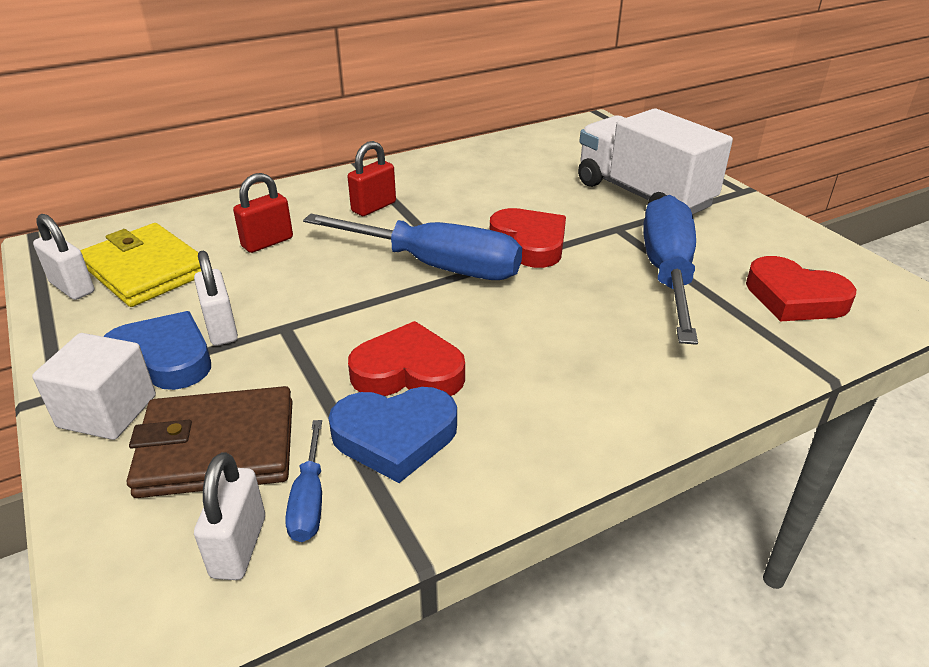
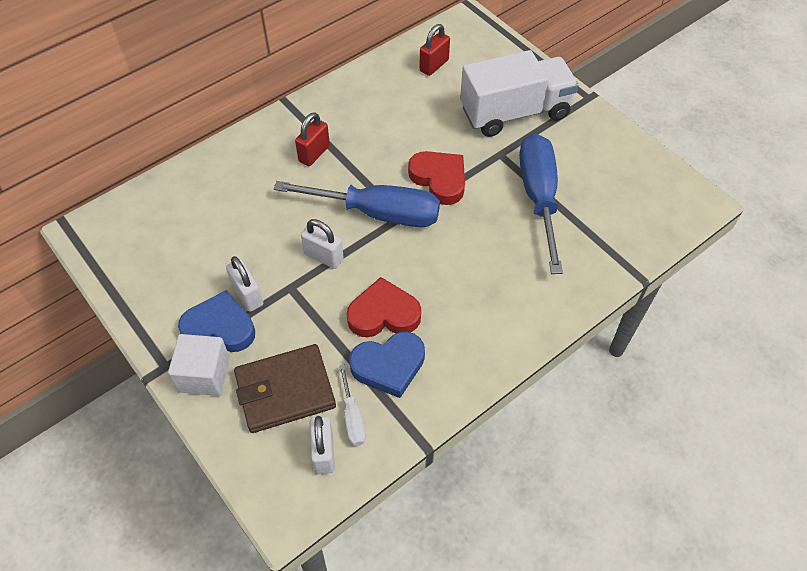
camera: 10 degrees left, 20 degrees up
(72, 287) = (123, 271): white padlock -> white padlock (324, 256)
(146, 270) = (169, 246): yellow wallet -> none
(267, 242) = (247, 205): red padlock -> red padlock (434, 65)
(309, 500) = (352, 417): blue screwdriver -> white screwdriver
(642, 195) = (515, 112): white truck -> white truck turned 120 degrees clockwise
(794, 298) = (623, 210): red heart -> none

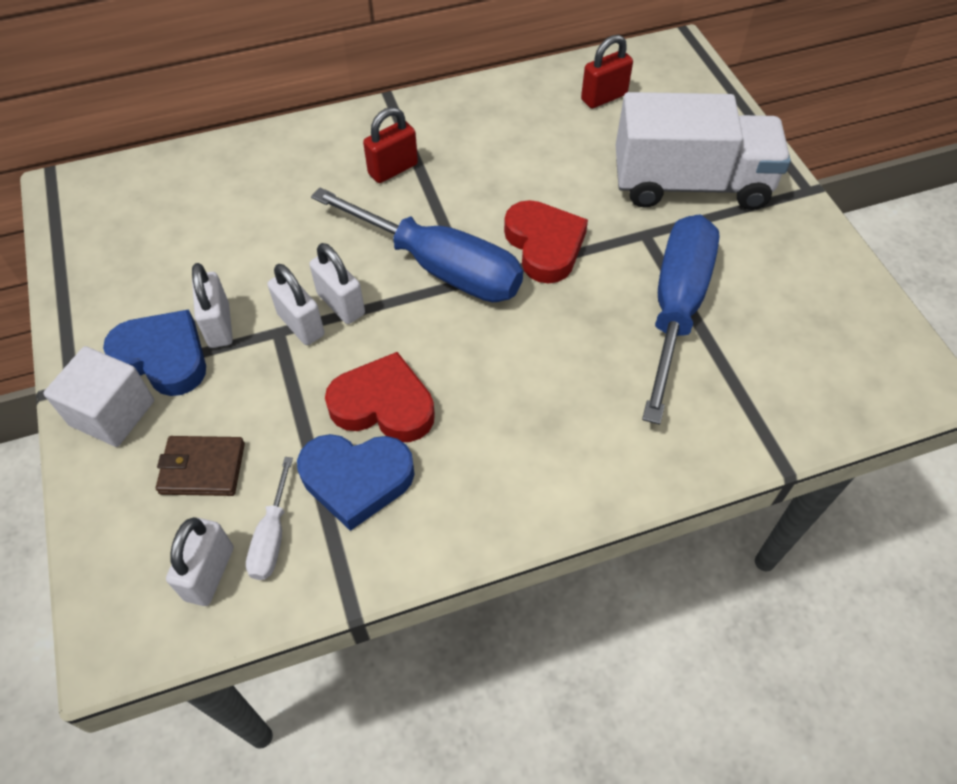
camera: 20 degrees right, 0 degrees up
(285, 390) = (202, 468): brown wallet -> brown wallet, size x0.60
(303, 278) = (301, 324): none -> white padlock

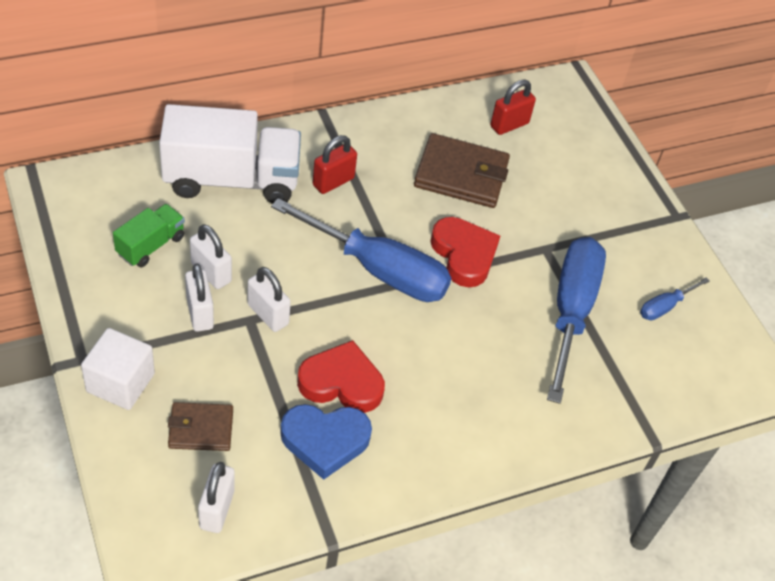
camera: 10 degrees left, 5 degrees down
(163, 357) = (156, 337): blue heart -> none
(172, 250) = (151, 245): none -> green truck
(272, 536) = (263, 482): white screwdriver -> none
(341, 304) = (299, 298): white padlock -> white padlock (211, 272)
(545, 155) = (461, 175): none -> brown wallet
(690, 184) = (582, 207): white truck -> white truck (231, 179)
(796, 297) = (665, 306): none -> blue screwdriver

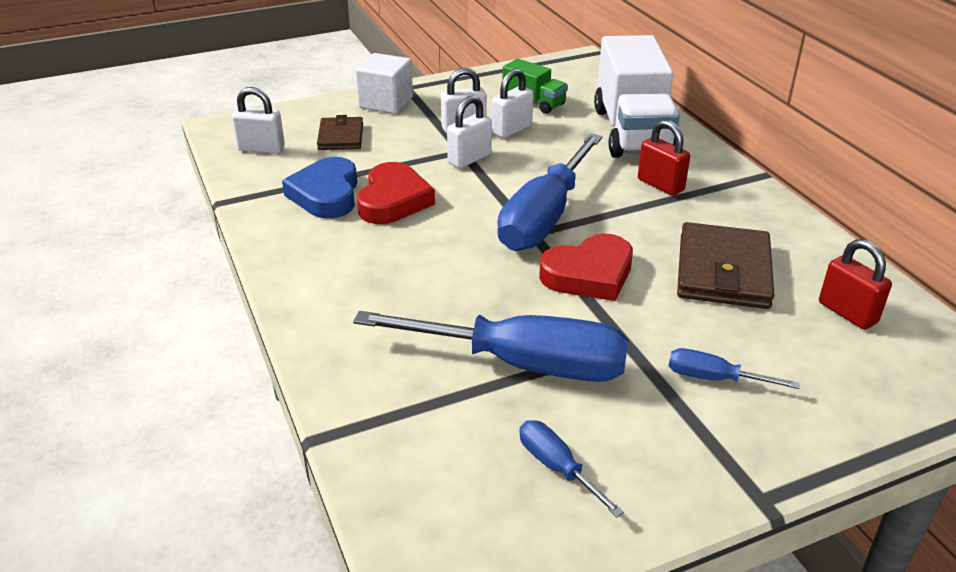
camera: 95 degrees right, 15 degrees down
(579, 211) = (714, 378): none -> blue screwdriver

